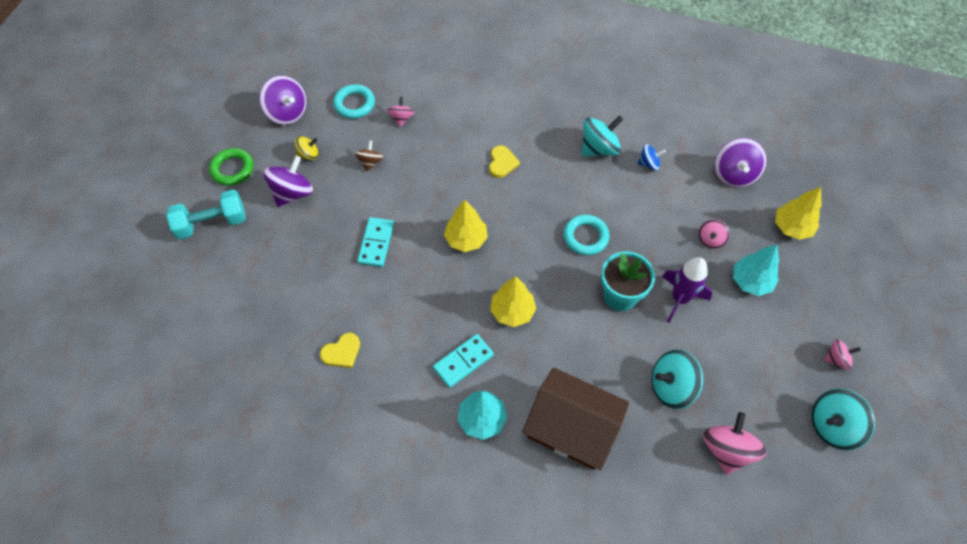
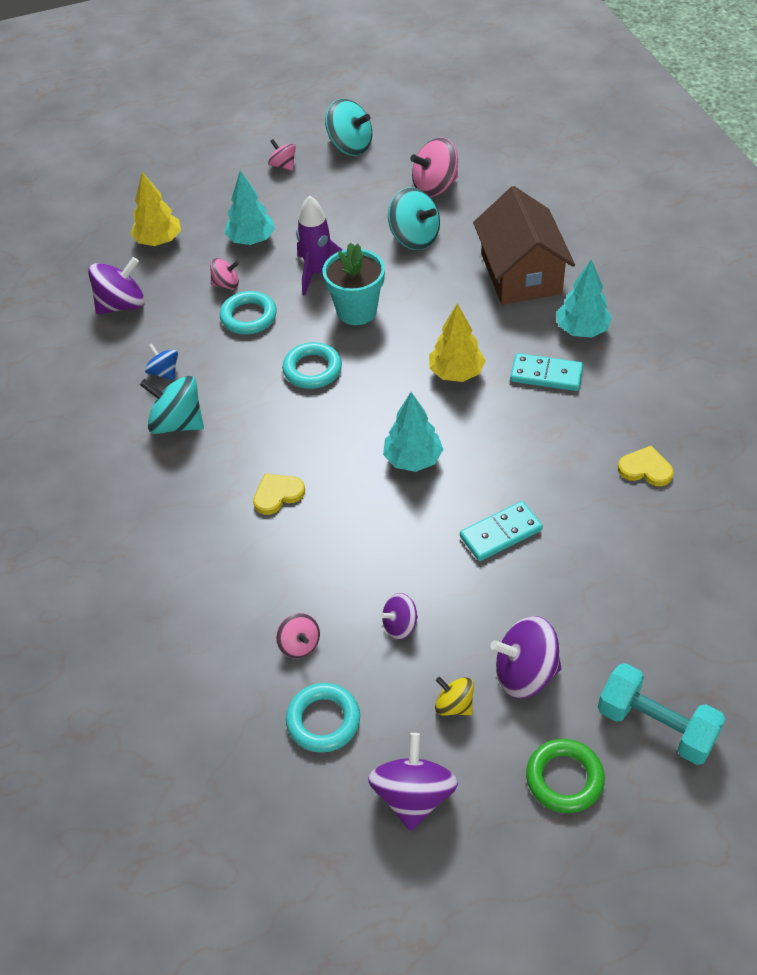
camera: 125 degrees left, 10 degrees down
(370, 162) = (400, 625): brown spinning top -> purple spinning top
(401, 118) = (299, 645): pink spinning top -> pink spinning top turned 90 degrees counterclockwise
(466, 239) = (413, 459): yellow tree -> turquoise tree
(665, 233) = (248, 317): none -> turquoise ring

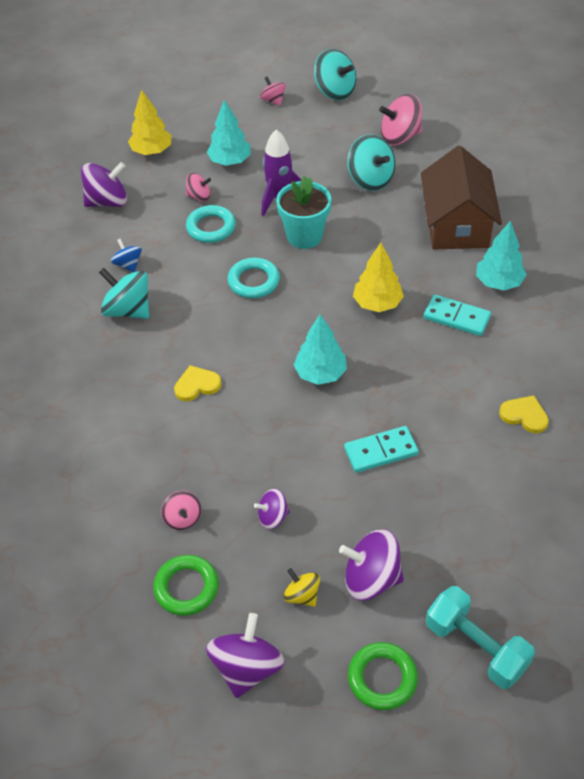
camera: 10 degrees right, 0 degrees up
(323, 720) = (186, 588): turquoise ring -> green ring

